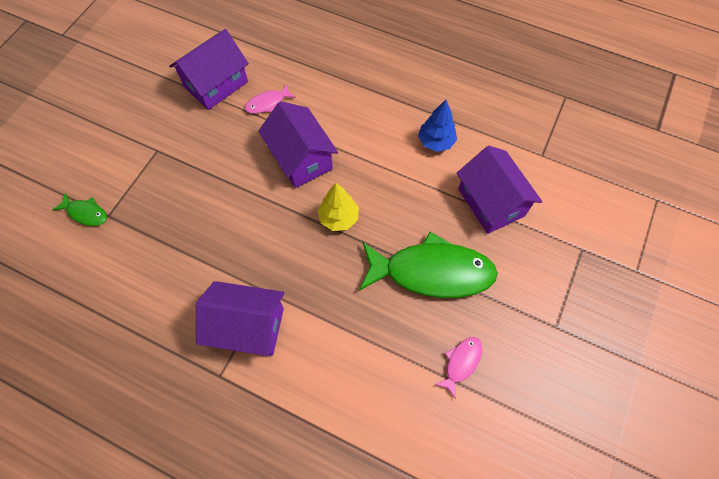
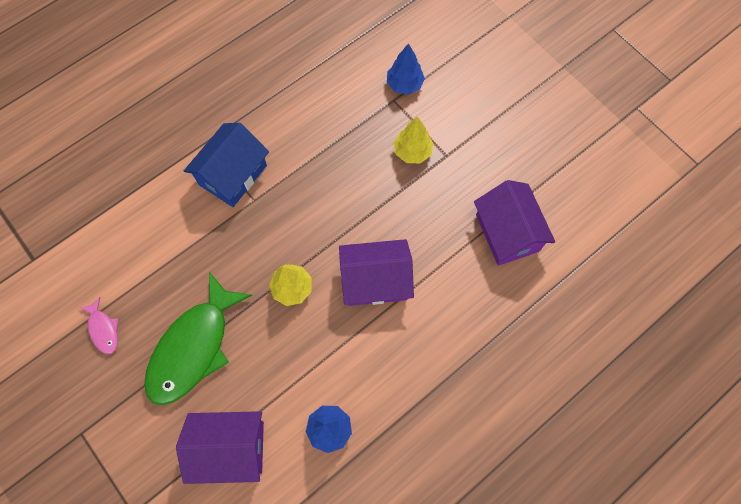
camera: 115 degrees right, 5 degrees up
(86, 213) = (404, 84): green fish -> blue tree
(162, 178) = (412, 151): none -> yellow tree
(248, 326) = (233, 175): purple house -> blue house
(267, 103) = (459, 274): pink fish -> none

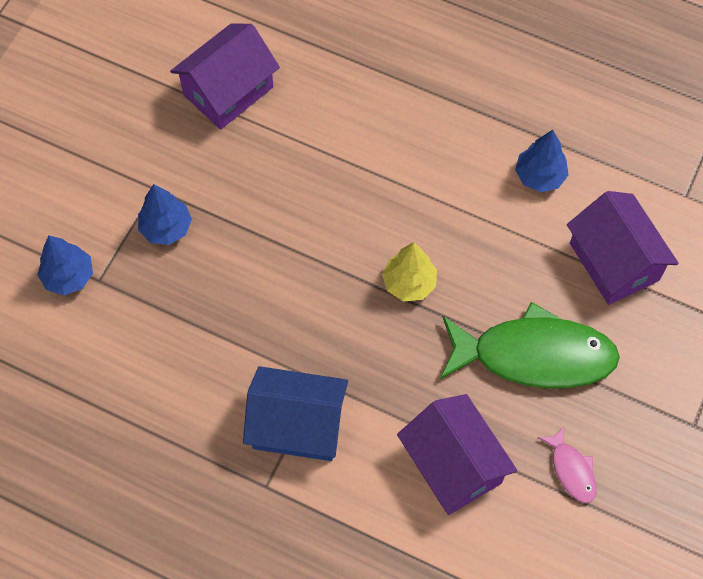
camera: 115 degrees left, 5 degrees down
(103, 329) = (571, 470): pink fish -> pink fish turned 120 degrees clockwise
(375, 281) = (354, 200): purple house -> purple house (453, 465)
(412, 151) = (166, 228): yellow tree -> blue tree

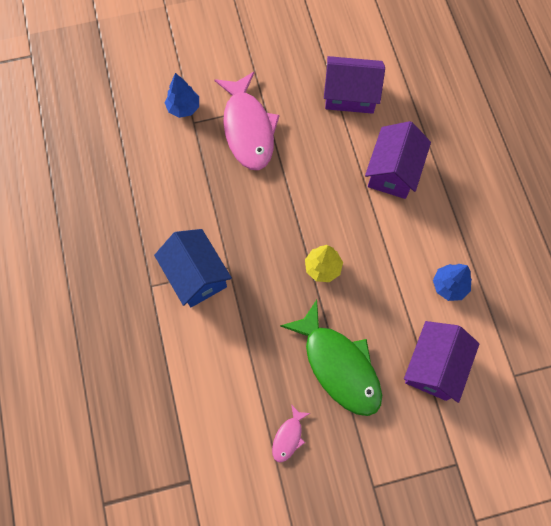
camera: 50 degrees right, 5 degrees up
(166, 228) = (248, 129): blue tree -> pink fish
(453, 465) = (239, 371): purple house -> purple house (393, 171)

